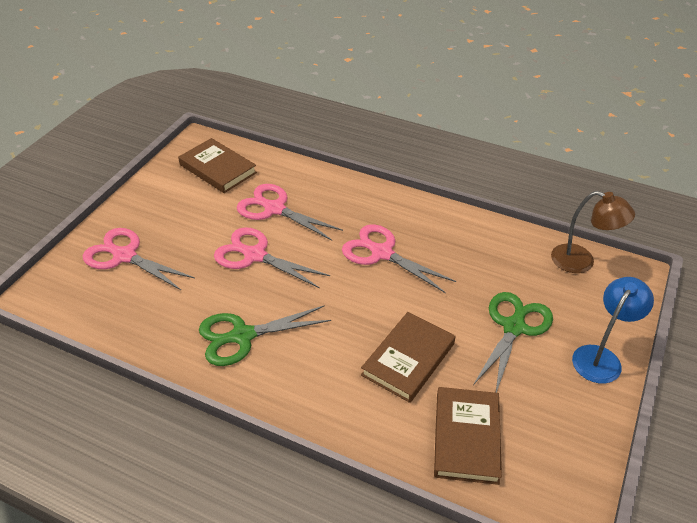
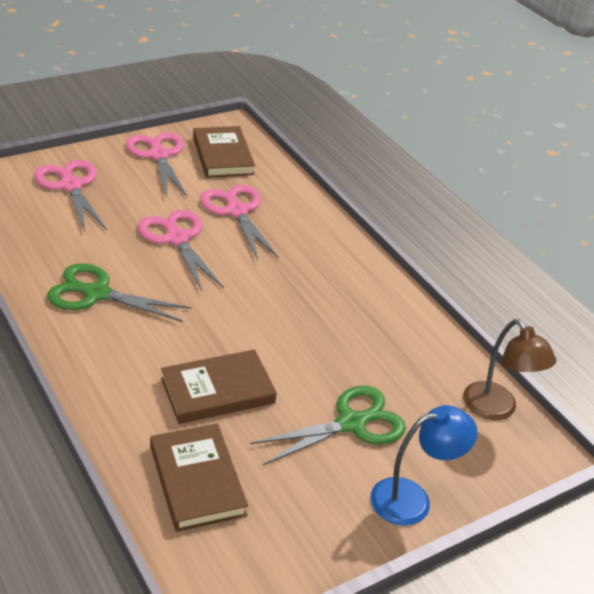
camera: 30 degrees right, 5 degrees down
(382, 253) = (294, 295): pink scissors -> pink scissors (158, 155)
(466, 437) = (197, 480): brown book -> brown book turned 60 degrees counterclockwise

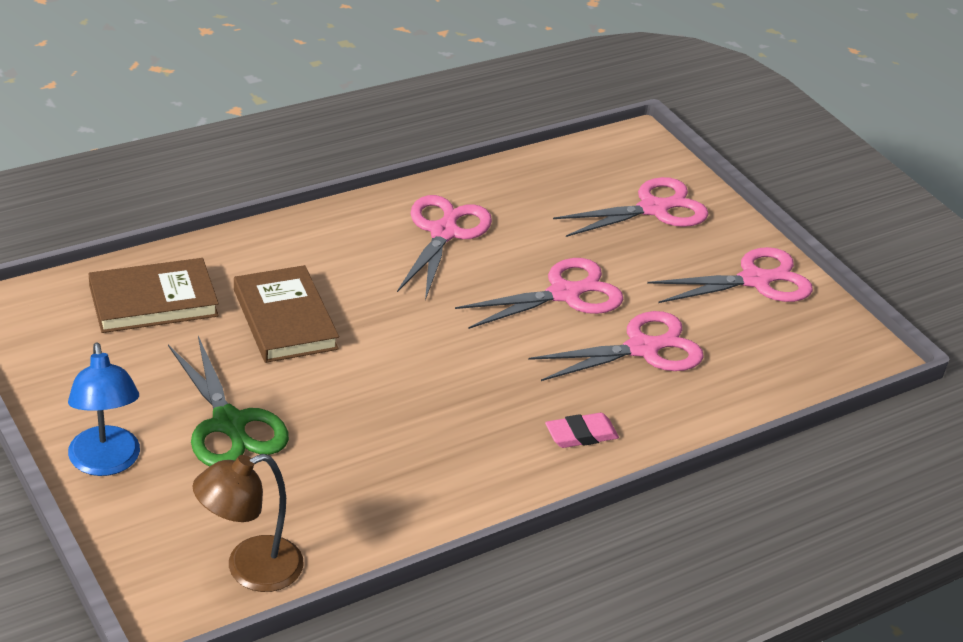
camera: 90 degrees right, 0 degrees up
(96, 294) = (444, 233): green scissors -> pink scissors
(223, 156) = (780, 341): brown book -> none
(328, 247) = (581, 434): none -> pink eraser

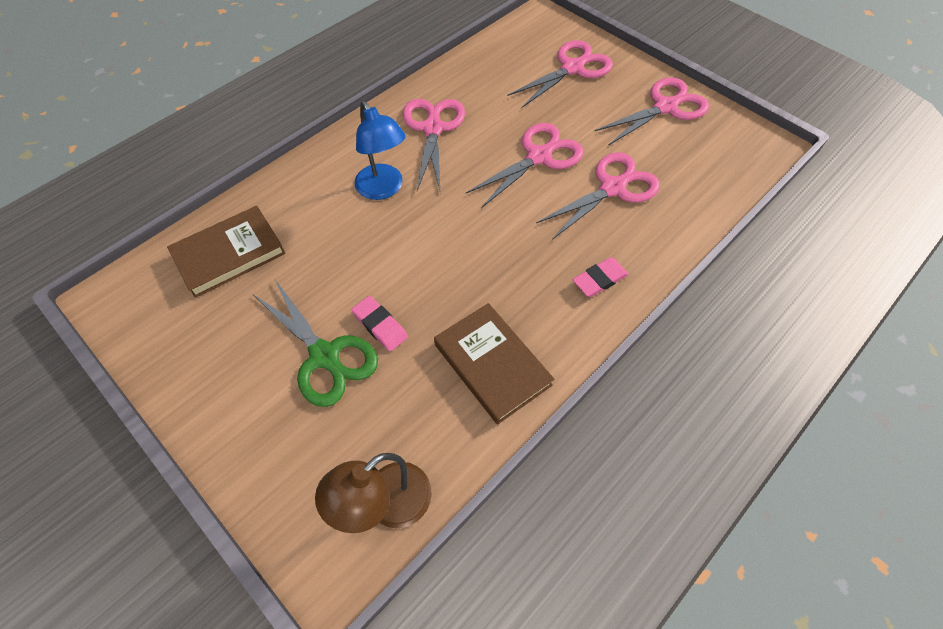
camera: 10 degrees left, 20 degrees up
(106, 463) = (233, 430): blue lamp -> blue lamp (383, 189)
(285, 319) = (339, 240): brown book -> brown book (492, 364)
(302, 412) = (380, 325): none -> pink eraser

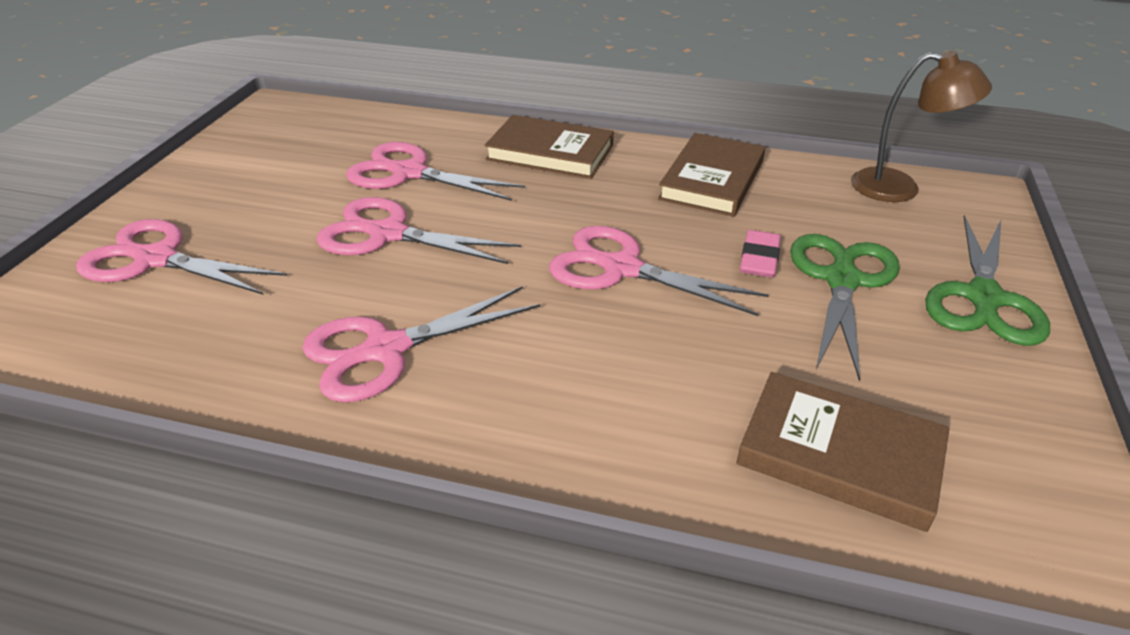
camera: 120 degrees left, 20 degrees down
(243, 427) = (983, 298): none -> green scissors
(383, 189) = (559, 346): blue lamp -> none
(599, 279) = (550, 152): pink eraser -> brown book
(665, 107) = (229, 170): pink scissors -> pink scissors (621, 268)

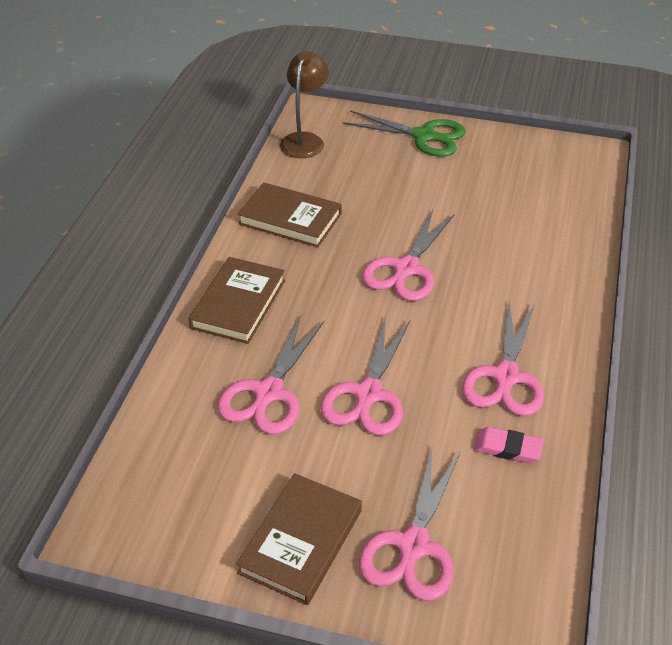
camera: 90 degrees left, 5 degrees up
(386, 350) = (506, 377): pink scissors -> pink scissors turned 45 degrees clockwise
(759, 258) = (391, 209): pink eraser -> pink eraser (508, 448)
(839, 455) = (552, 204): brown book -> brown book (301, 541)
(841, 280) = (411, 181): green scissors -> none

